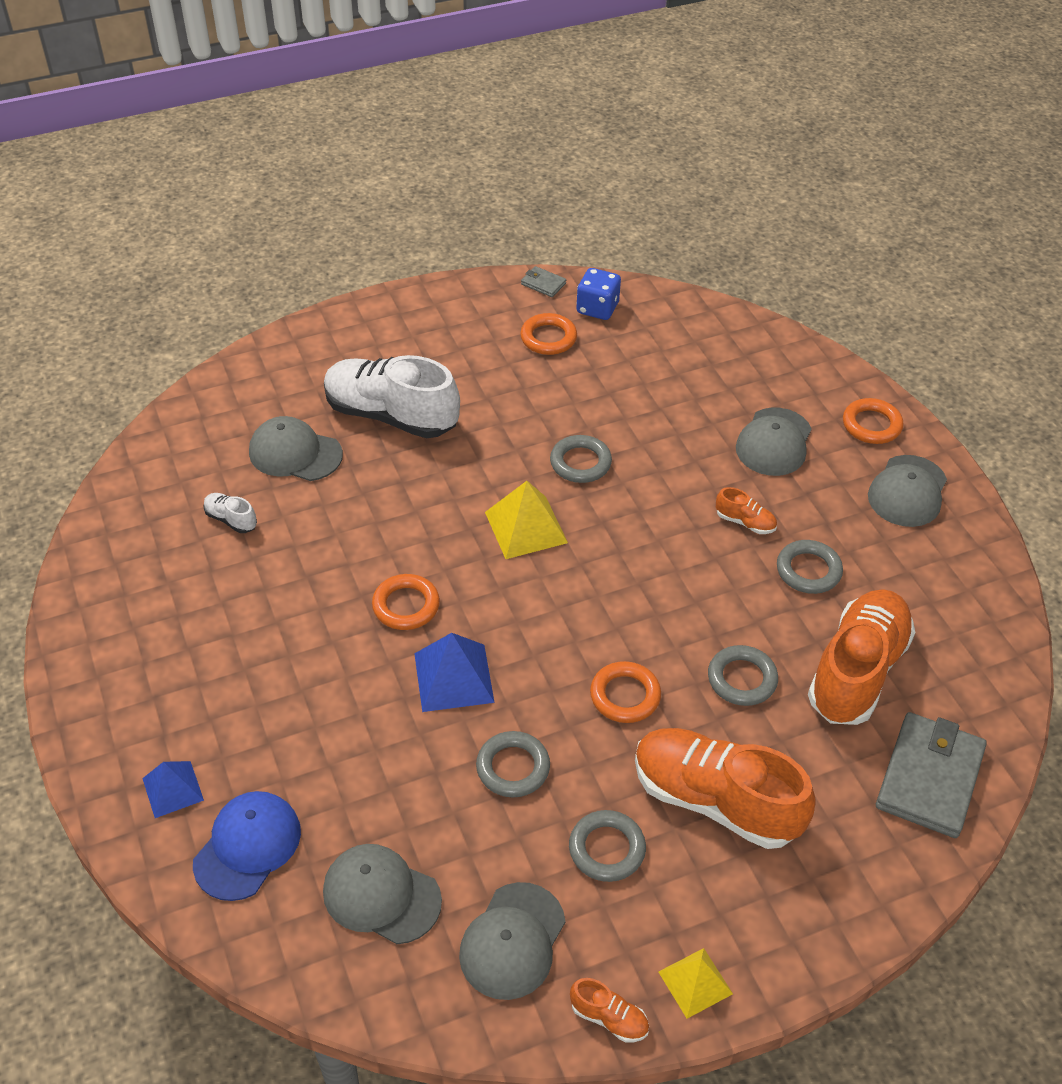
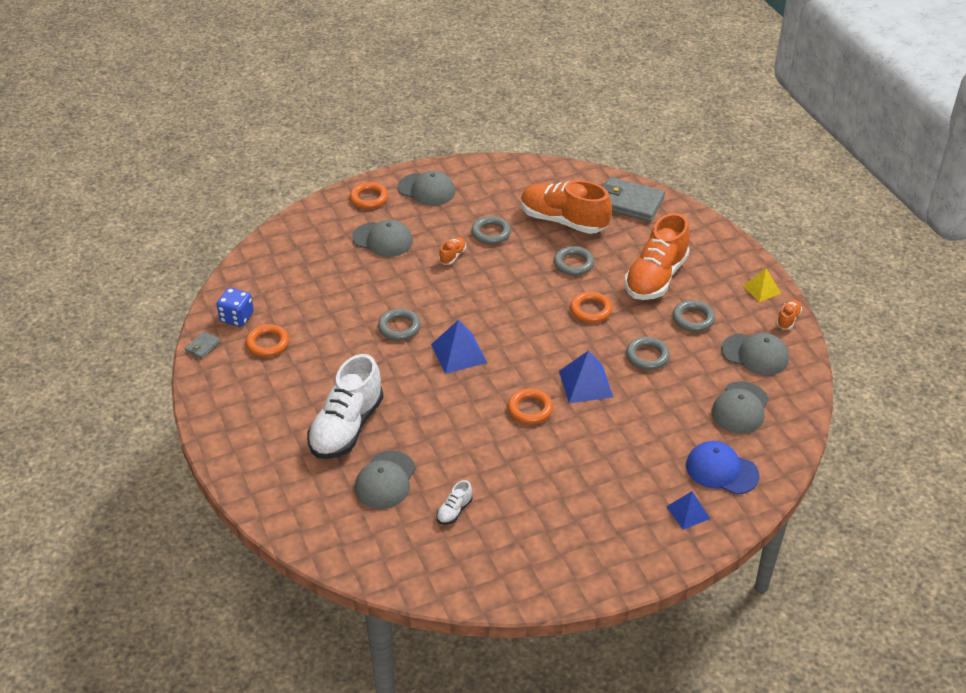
camera: 90 degrees left, 5 degrees down
(526, 527) = (459, 353): yellow pyramid -> blue pyramid

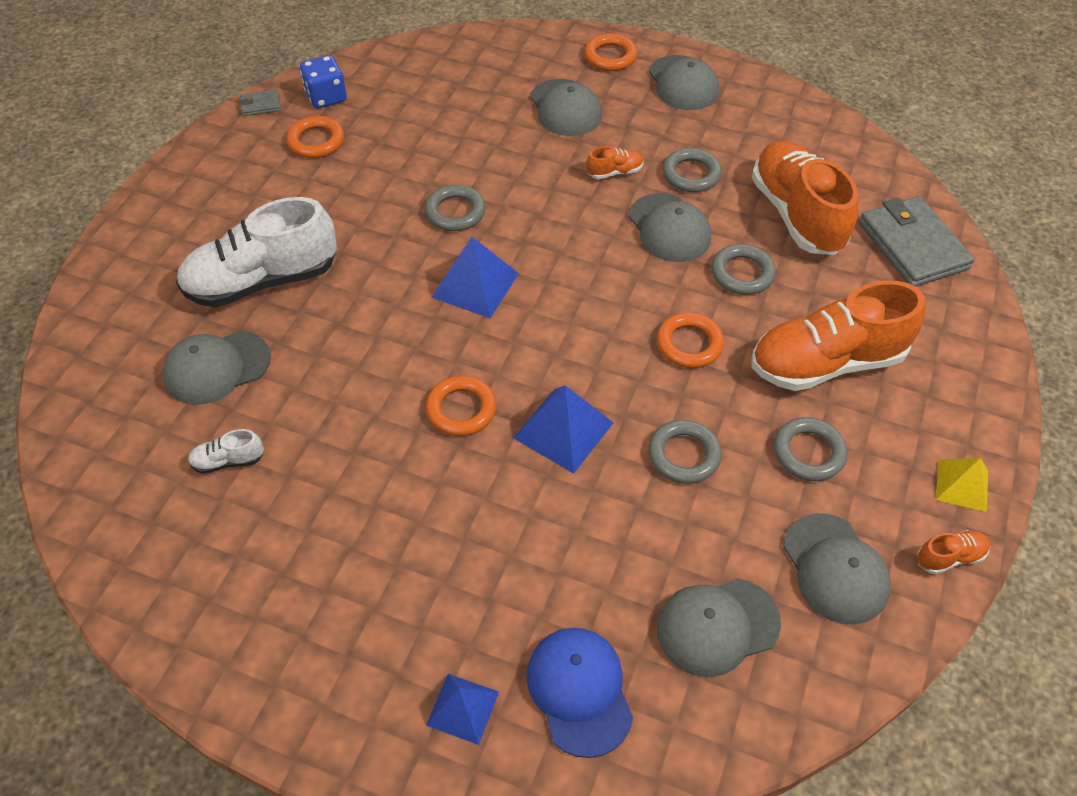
camera: 45 degrees right, 10 degrees up
(514, 265) = (669, 228): none -> grey cap

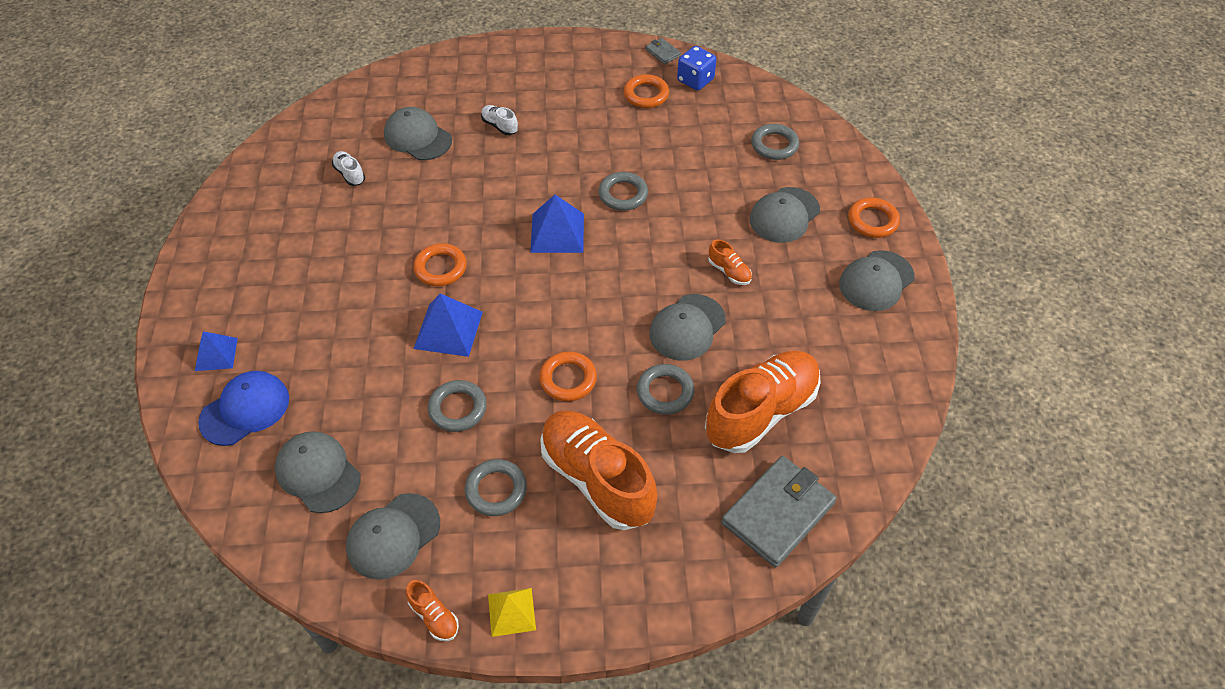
camera: 65 degrees right, 0 degrees up
(262, 281) = (500, 126): white shoe -> white shoe, size x0.41
(691, 174) = (761, 322): grey ring -> grey ring (774, 145)

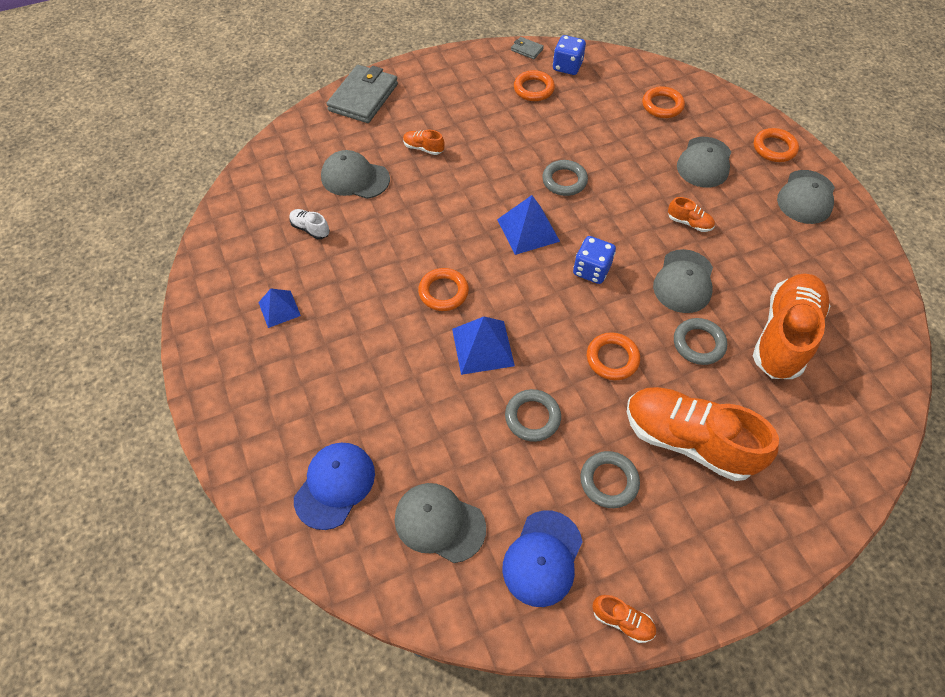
camera: 20 degrees left, 5 degrees up
(216, 354) = (276, 440): blue pyramid -> blue pyramid (279, 309)
(393, 536) = (542, 558): grey cap -> blue cap
(500, 126) = (423, 148): white shoe -> orange shoe
(511, 611) = (686, 589): yellow pyramid -> none
(598, 289) = (591, 270): none -> blue dice
(774, 145) = (662, 105): grey ring -> orange ring
(778, 513) = (847, 419): grey wallet -> grey wallet (363, 97)

